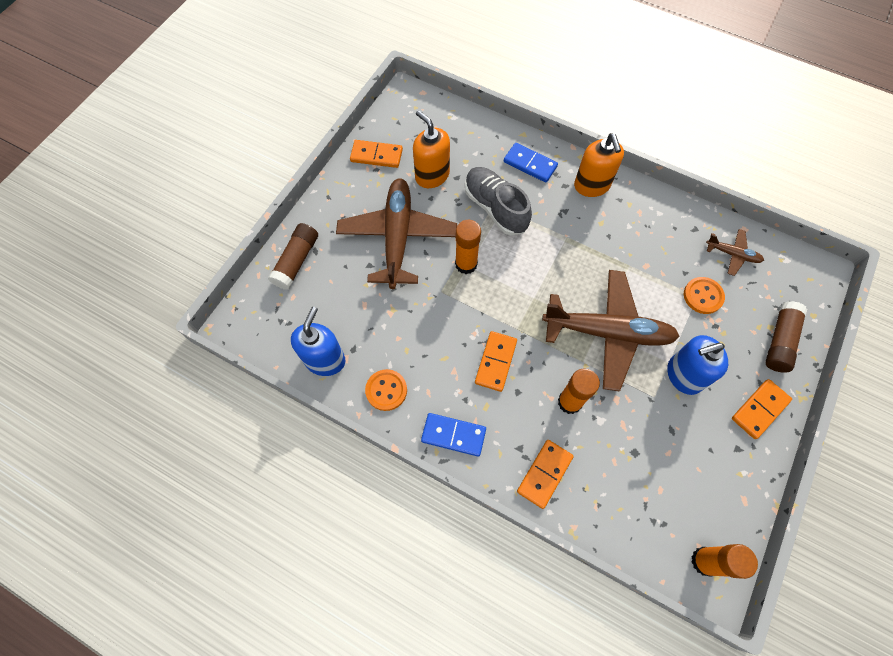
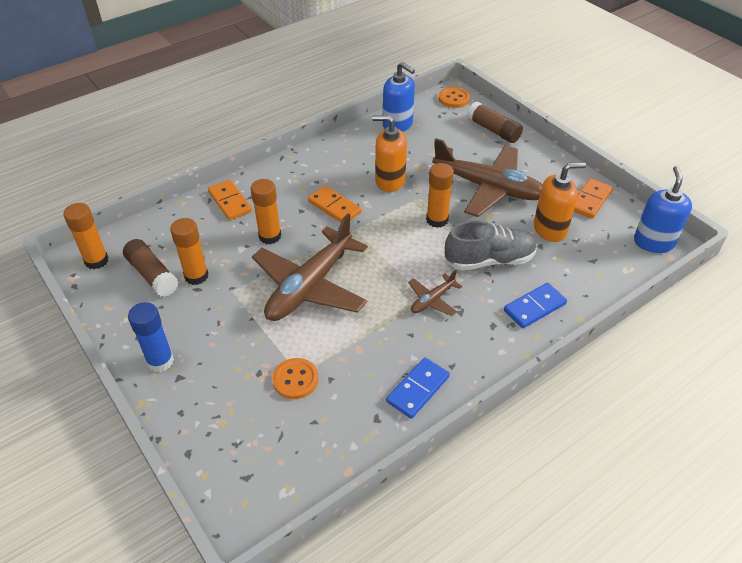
camera: 115 degrees right, 20 degrees down
(386, 390) = (353, 146): orange button -> orange button (454, 99)
(453, 435) = (295, 167): blue domino -> blue domino (418, 389)
(592, 185) = (482, 348): orange soap dispenser -> orange soap dispenser (389, 181)
(658, 441) = (196, 276): none -> orange glue stick
(684, 375) = (233, 321): blue soap dispenser -> blue soap dispenser (653, 242)
(732, 254) = (324, 437): brown plane -> brown plane (432, 300)
(759, 409) = (160, 361): orange domino -> blue glue stick
(779, 341) = (204, 420): brown glue stick -> brown glue stick (152, 275)

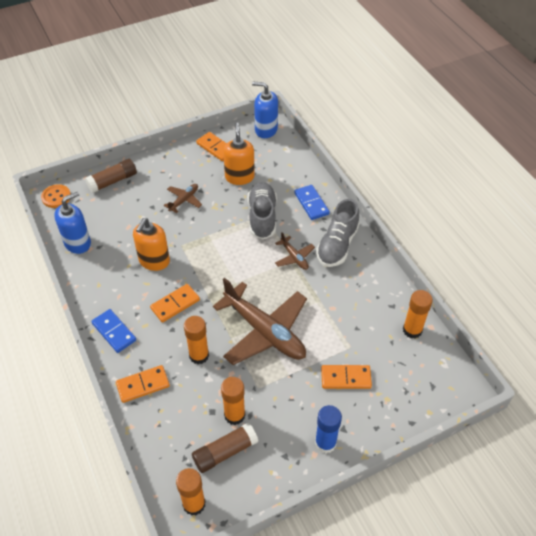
camera: 80 degrees left, 5 degrees up
(251, 373) = (346, 378): none -> orange domino
(295, 379) = (355, 350): orange button -> none
(418, 389) = (371, 279): blue domino -> blue domino (114, 332)
(437, 220) = (211, 239): orange glue stick -> orange glue stick (412, 330)
(468, 344) = (337, 245): none -> grey shoe
(488, 188) = (184, 200): brown plane -> brown plane, size x0.45

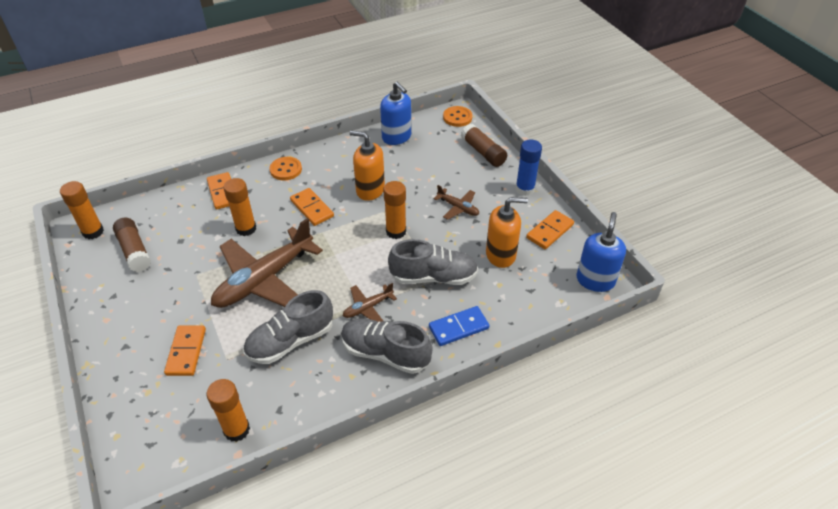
camera: 90 degrees right, 5 degrees down
(114, 332) = (286, 169): blue domino -> orange button
(234, 415) = (171, 257): orange glue stick -> orange glue stick (396, 231)
(325, 443) = (114, 329): blue glue stick -> blue glue stick (525, 189)
(330, 305) = (290, 341): none -> grey shoe

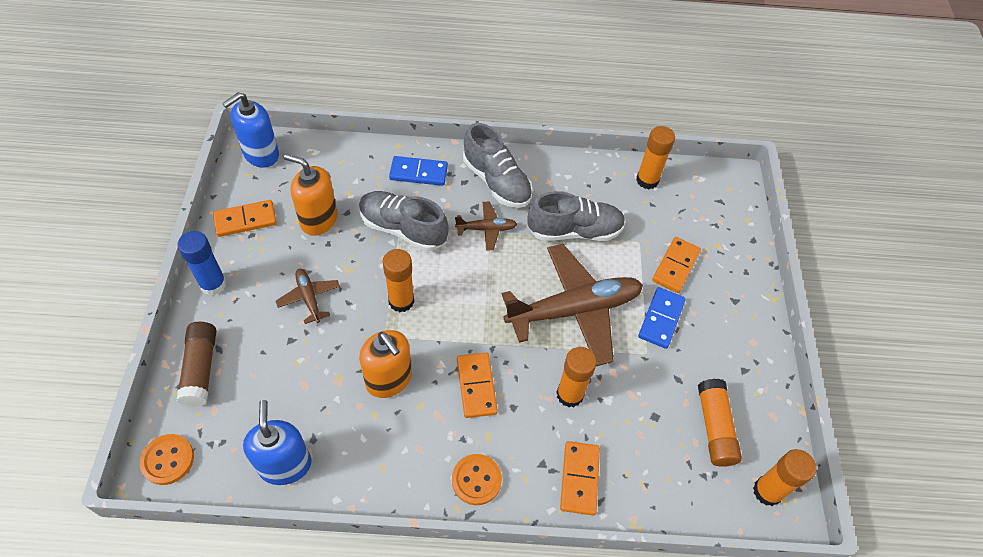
camera: 155 degrees left, 10 degrees up
(134, 251) = (714, 427): brown glue stick -> orange glue stick
(190, 303) = (661, 319): none -> blue domino

